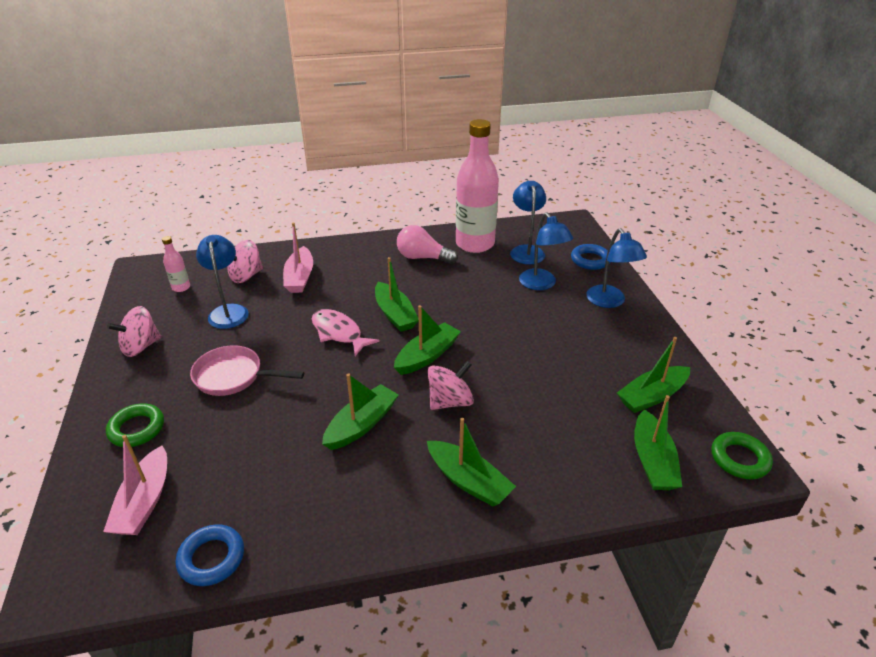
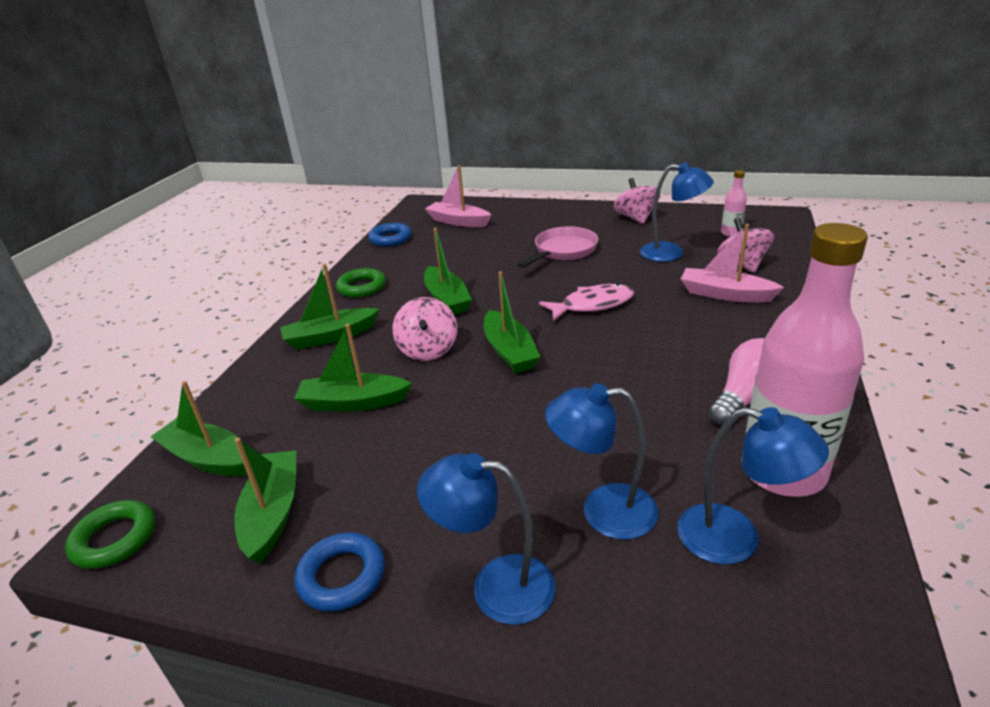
camera: 120 degrees right, 5 degrees down
(137, 429) = (531, 218): green ring -> green ring (362, 287)
(395, 314) = (605, 345): green boat -> green boat (353, 402)
(590, 260) = (659, 639): blue ring -> blue ring (342, 576)

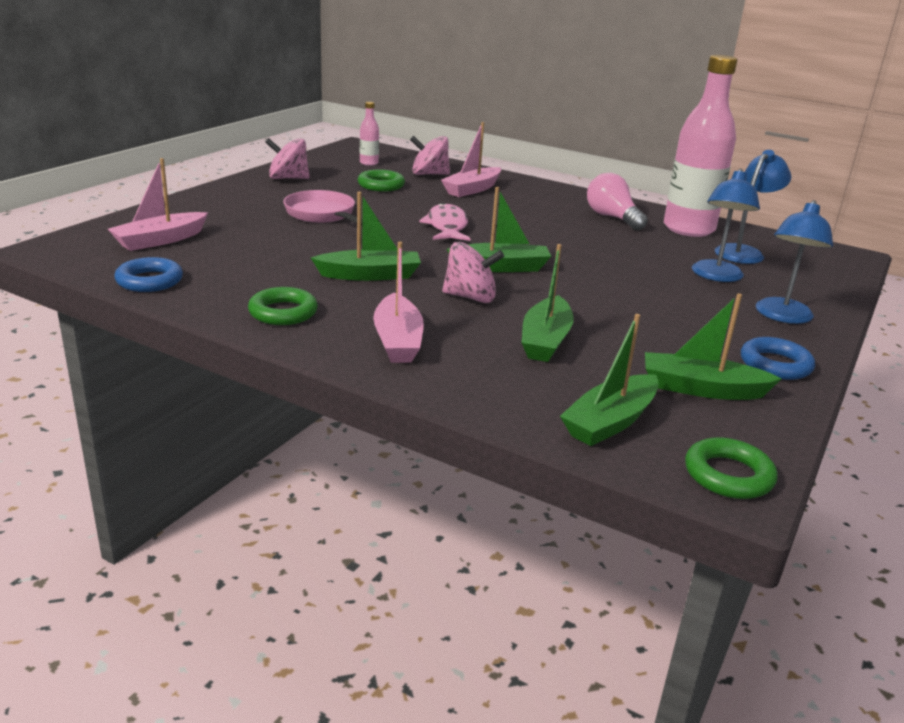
camera: 80 degrees left, 5 degrees down
(330, 337) = (398, 341): green boat -> pink boat
(671, 253) = (381, 185): blue lamp -> green ring

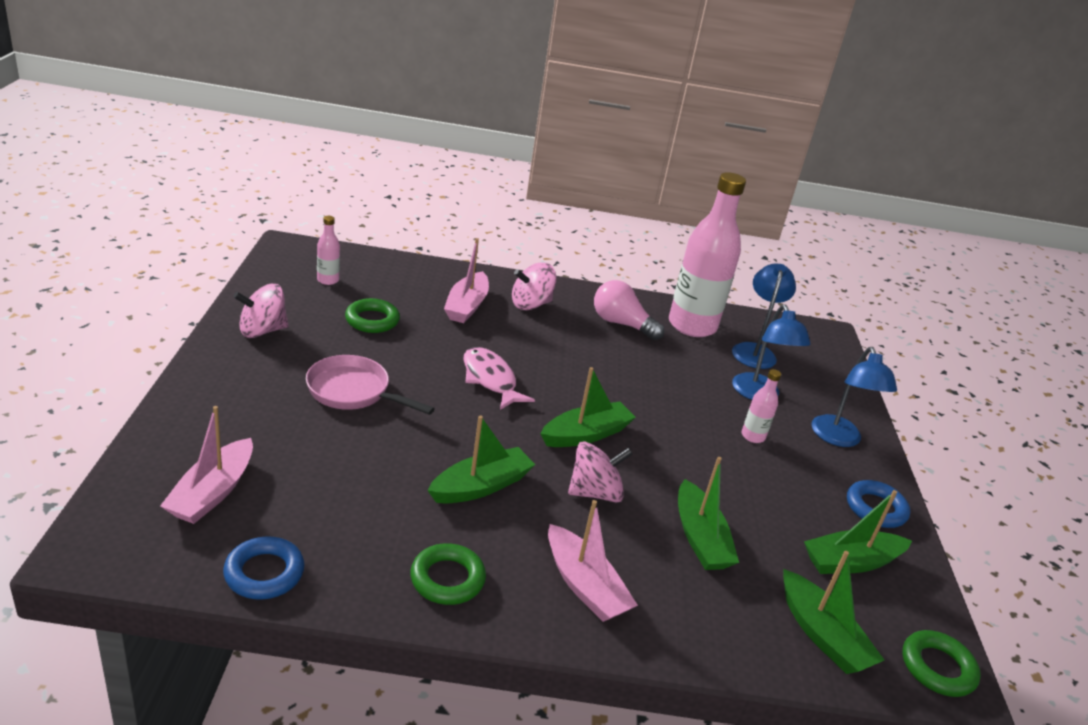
camera: 30 degrees left, 5 degrees up
(429, 174) = (405, 288): pink spinning top -> pink spinning top (531, 304)
(610, 422) = (822, 634): green boat -> green boat turned 45 degrees counterclockwise
(678, 298) = (753, 436): none -> pink bottle

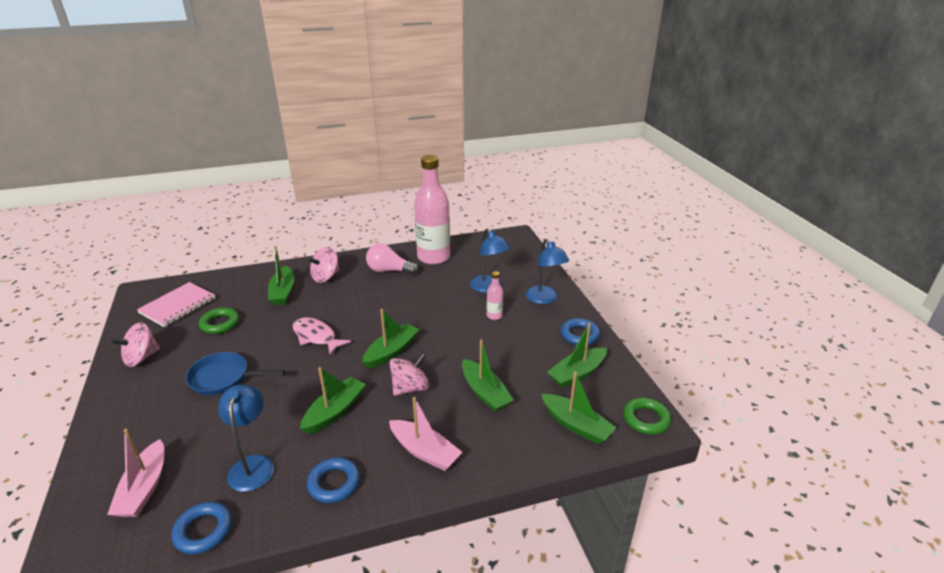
camera: 15 degrees left, 0 degrees up
(328, 280) = (178, 306): pink bottle -> pink notebook
(353, 391) = (223, 378): pink pan -> blue pan
(447, 579) = (334, 483): green ring -> blue ring
(467, 306) = (283, 292): pink boat -> green boat
(754, 351) = (476, 261): blue lamp -> blue lamp (253, 465)

